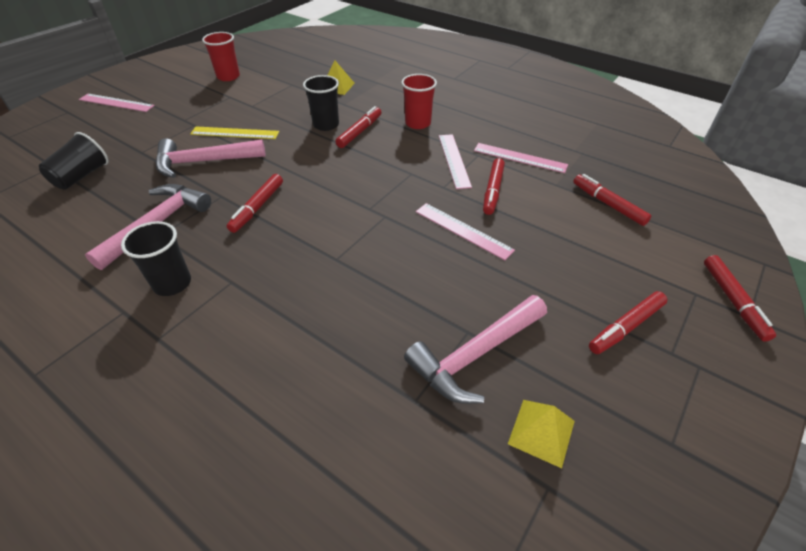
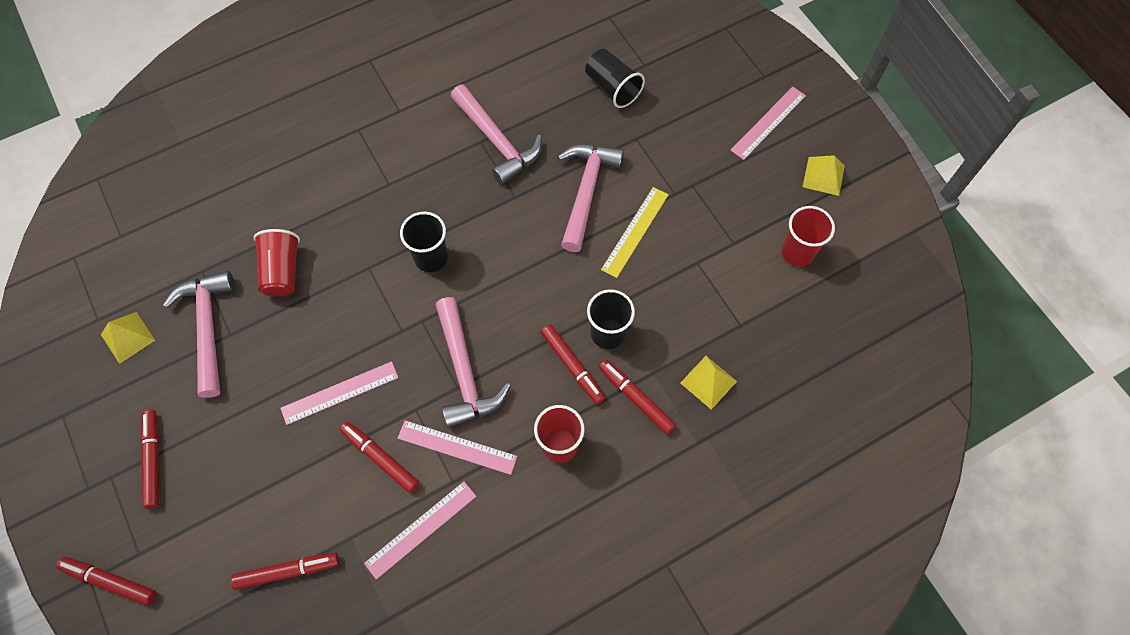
camera: 115 degrees right, 20 degrees up
(163, 78) = (823, 176): none -> yellow pyramid
(172, 283) = (411, 144): black cup -> black cup (431, 258)
(257, 207) = (479, 223): red marker -> red marker (636, 398)
(374, 323) = (282, 271): none -> red cup
(397, 174) = (464, 372): none -> pink hammer

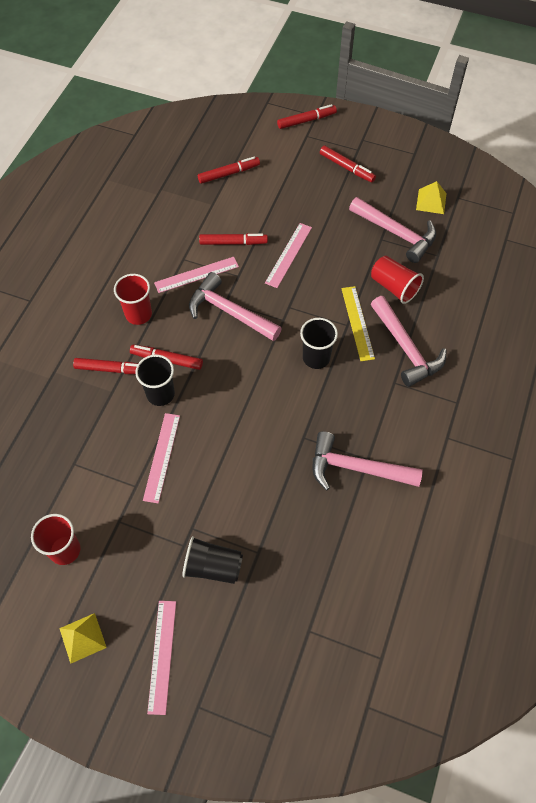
camera: 140 degrees right, 5 degrees down
(287, 571) = (229, 174): red marker -> red marker turned 150 degrees counterclockwise
(421, 529) = (180, 229): pink ruler -> pink ruler (162, 457)
(586, 191) = (257, 479): pink hammer -> pink hammer (406, 348)
(612, 88) = (315, 585): black cup -> black cup (213, 567)
(635, 231) = (198, 475): yellow ruler -> yellow ruler (357, 323)
(708, 382) = (71, 411): yellow pyramid -> none

